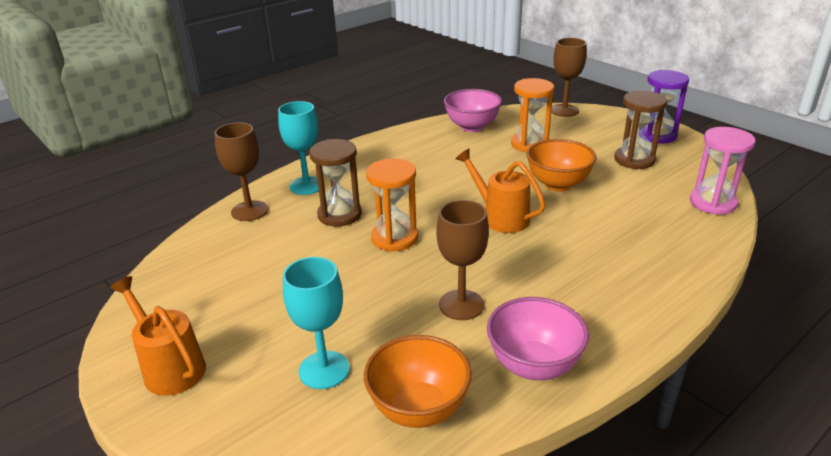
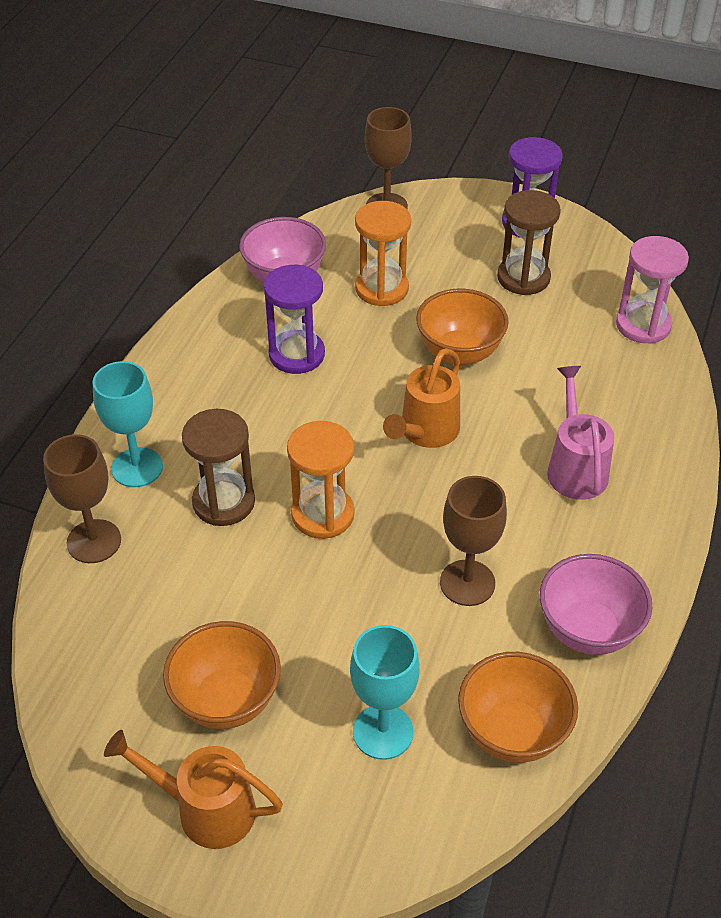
camera: 30 degrees left, 15 degrees up
(242, 313) = (226, 700): none -> orange bowl
(448, 160) = (296, 354): none -> purple hourglass
(500, 217) = (425, 433): orange watering can -> orange watering can turned 75 degrees counterclockwise
(598, 265) = (575, 467): none -> pink watering can

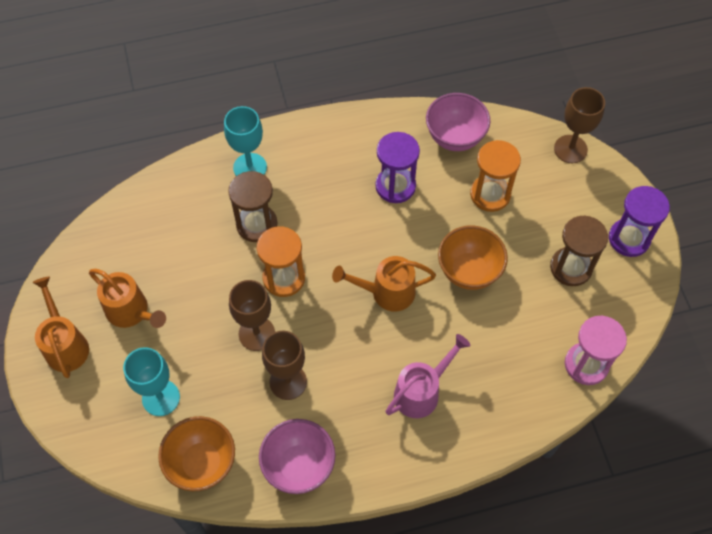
camera: 55 degrees right, 15 degrees up
(94, 541) = (187, 183): brown goblet -> brown goblet (257, 334)
(226, 700) = (132, 312): orange bowl -> orange watering can

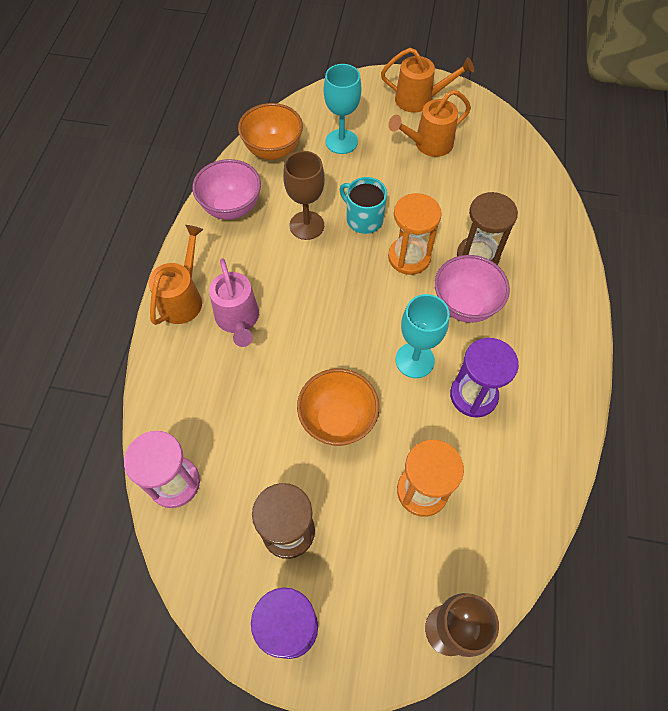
camera: 115 degrees right, 0 degrees up
(250, 167) = (548, 273): turquoise goblet -> turquoise goblet (414, 360)
(257, 334) = (363, 219): brown goblet -> turquoise mug
(386, 292) = (352, 333): orange watering can -> orange watering can (183, 298)
(455, 137) = (517, 490): pink bowl -> pink bowl (464, 305)

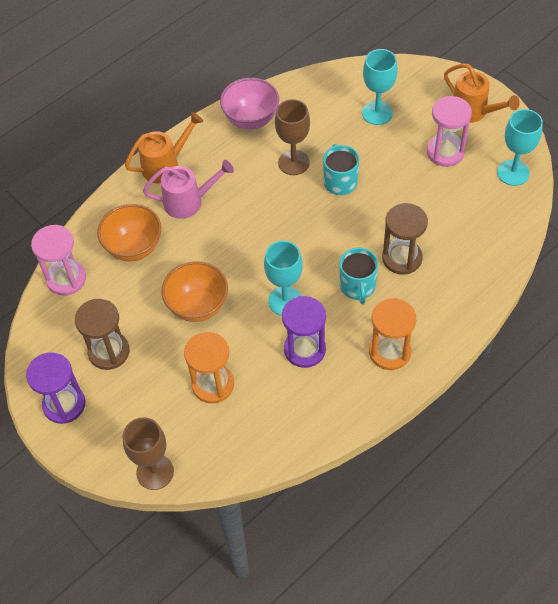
camera: 40 degrees right, 5 degrees down
(238, 320) = (189, 202): pink watering can -> pink watering can turned 120 degrees counterclockwise
(273, 150) = (318, 92): orange bowl -> orange bowl (134, 248)
(409, 257) = (348, 228): orange hourglass -> orange hourglass (389, 352)
(428, 144) = (445, 152): orange watering can -> pink hourglass
(464, 305) = (357, 286): pink bowl -> turquoise mug
(496, 132) = (513, 173): none -> turquoise goblet

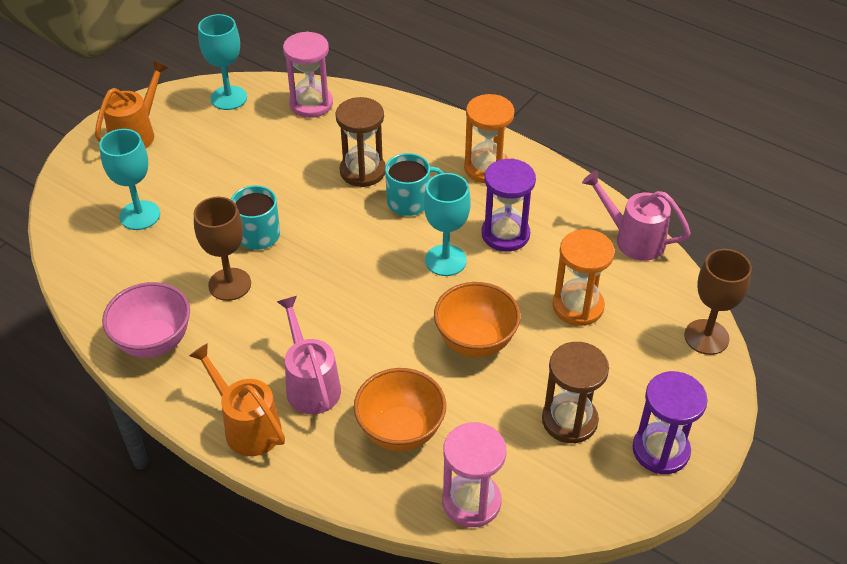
camera: 105 degrees left, 10 degrees down
(277, 448) = (632, 239): none -> pink watering can
(445, 152) = (202, 151): pink hourglass -> pink hourglass (311, 104)

